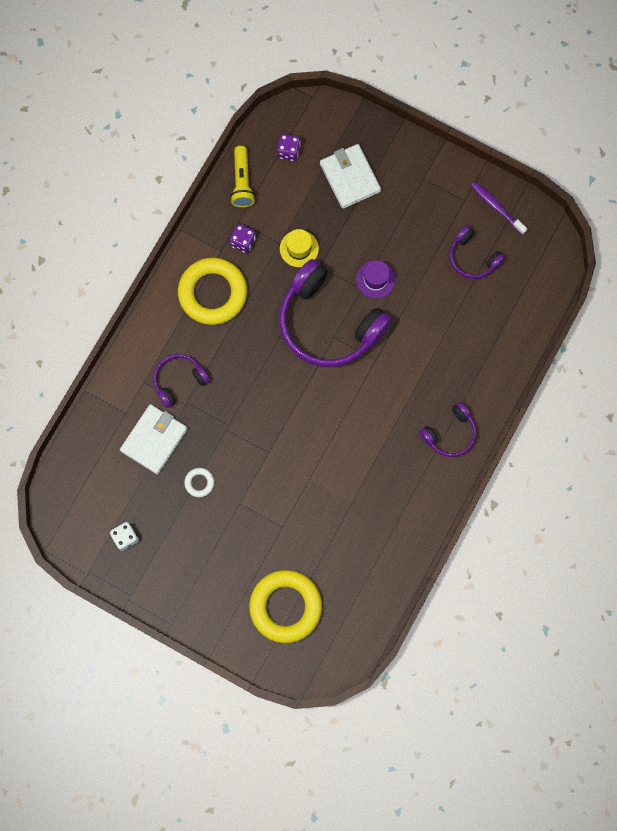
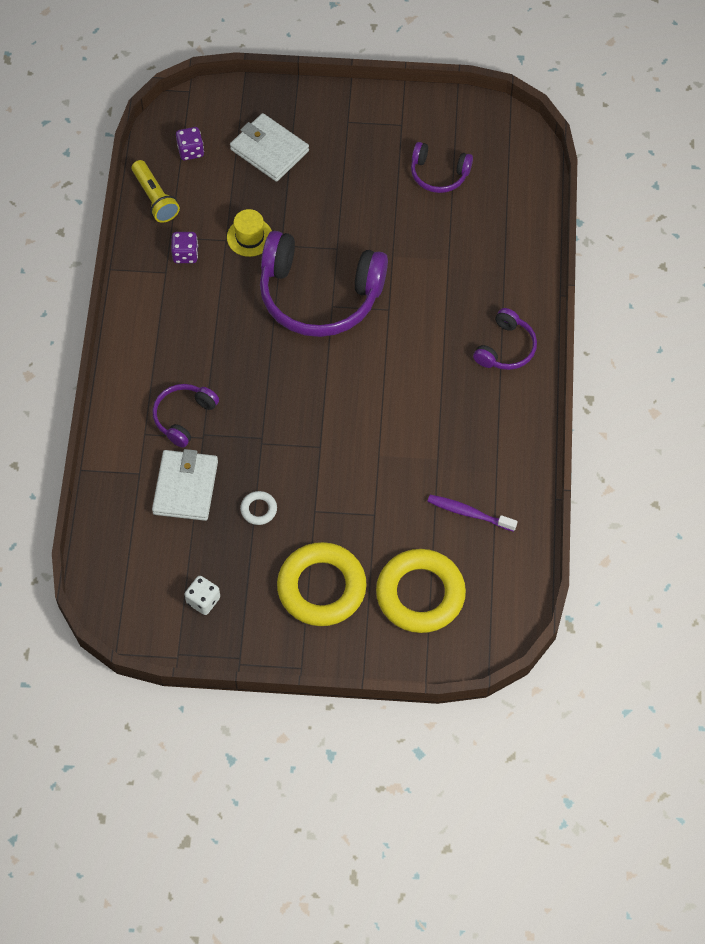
camera: 25 degrees left, 15 degrees down
(213, 293) = (177, 316): yellow ring -> yellow ring (321, 588)
(375, 279) = (347, 234): purple hat -> none
(496, 207) = (438, 118): purple toothbrush -> purple toothbrush (469, 513)

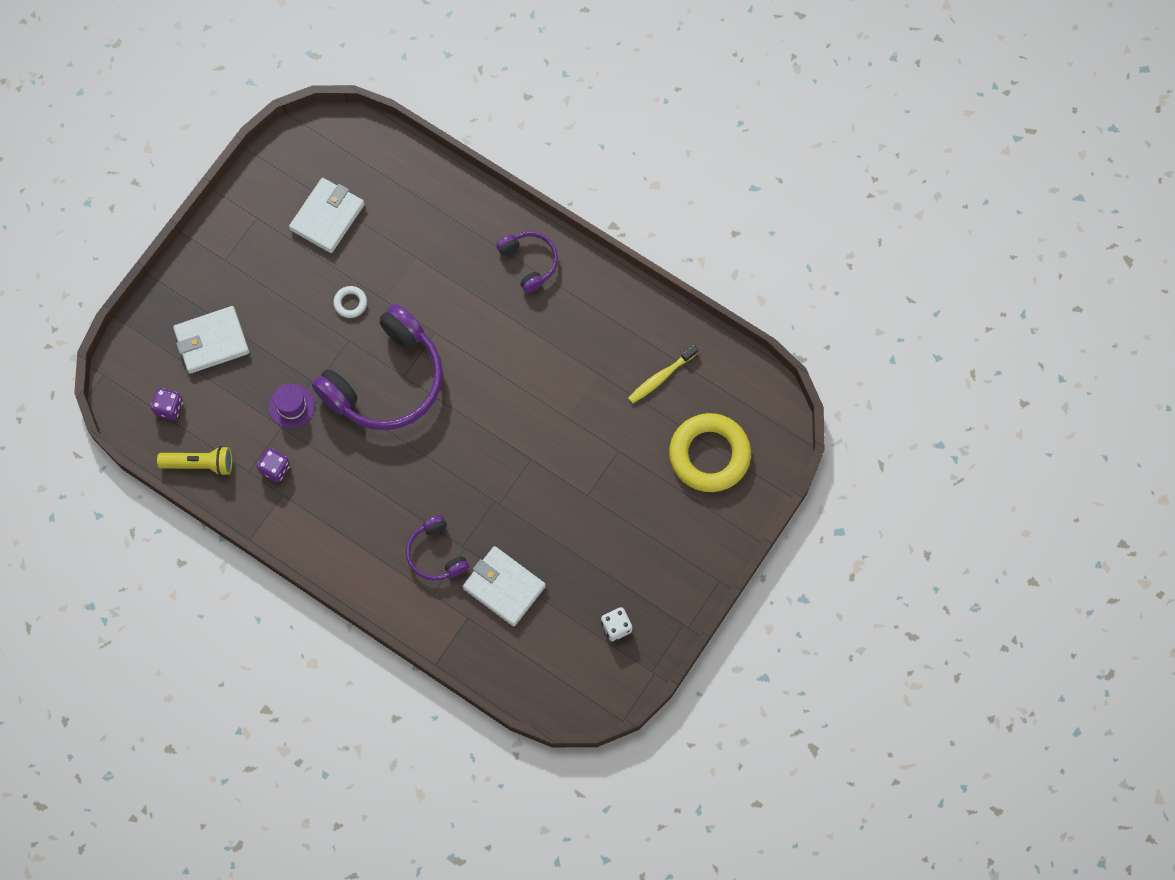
camera: 60 degrees left, 10 degrees up
(249, 237) = (291, 406): yellow hat -> purple hat
(258, 509) = (560, 539): white ring -> white ring (350, 303)
(321, 588) = (659, 527): yellow ring -> none
(439, 174) = (327, 217): purple headphones -> white wallet
(469, 513) = (661, 377): purple toothbrush -> yellow toothbrush

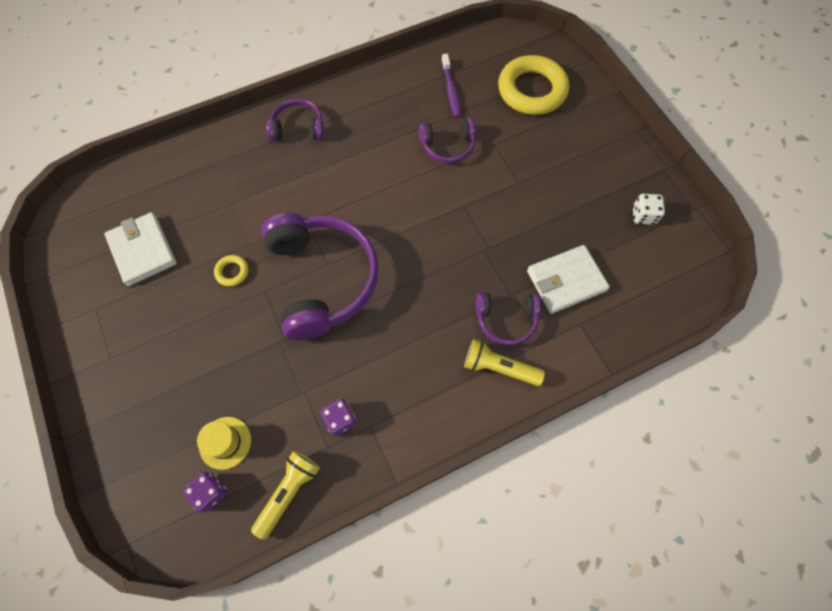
camera: 60 degrees left, 5 degrees down
(209, 393) = (225, 442): none -> yellow hat
(212, 341) = (176, 412): white wallet -> none
(291, 406) = (290, 371): purple hat -> none
(350, 303) = (232, 272): white ring -> yellow ring
(388, 569) = (499, 367): none -> yellow flashlight
(590, 410) = (448, 146): none -> purple headphones
(661, 377) = (451, 91): yellow toothbrush -> purple toothbrush

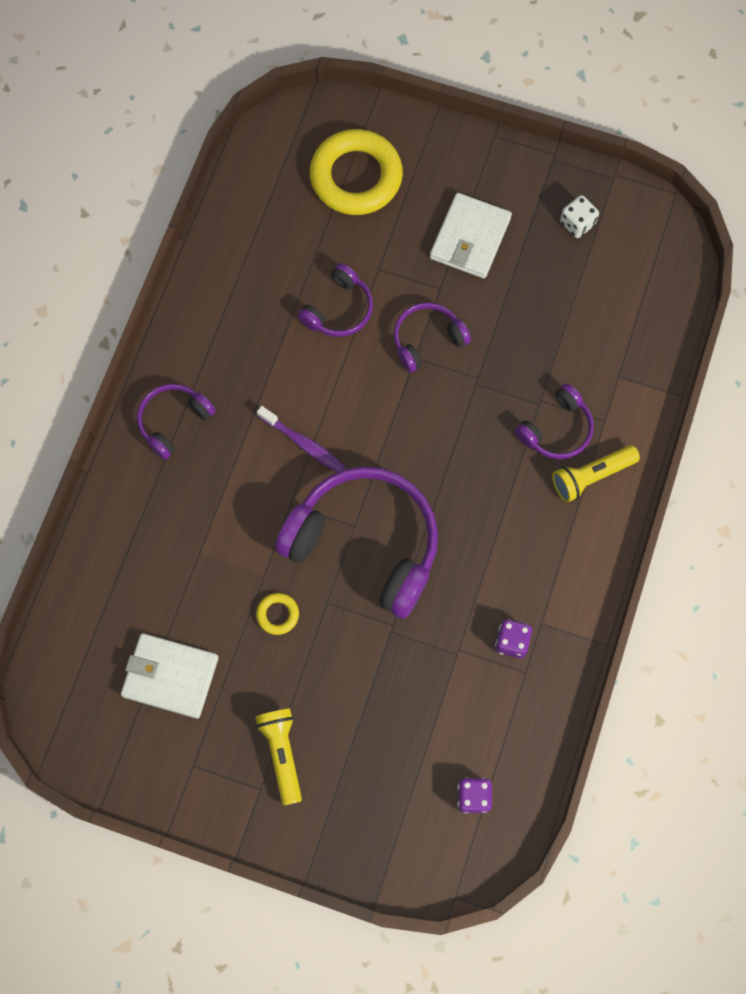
camera: 45 degrees left, 5 degrees up
(225, 442) = (441, 751): yellow hat -> none
(288, 492) = (533, 735): yellow flashlight -> yellow flashlight (282, 754)
(451, 91) = (279, 246): purple toothbrush -> purple toothbrush (303, 443)
(481, 203) = (427, 340): none -> purple headphones
(566, 281) = (571, 347): white wallet -> white wallet (470, 238)

